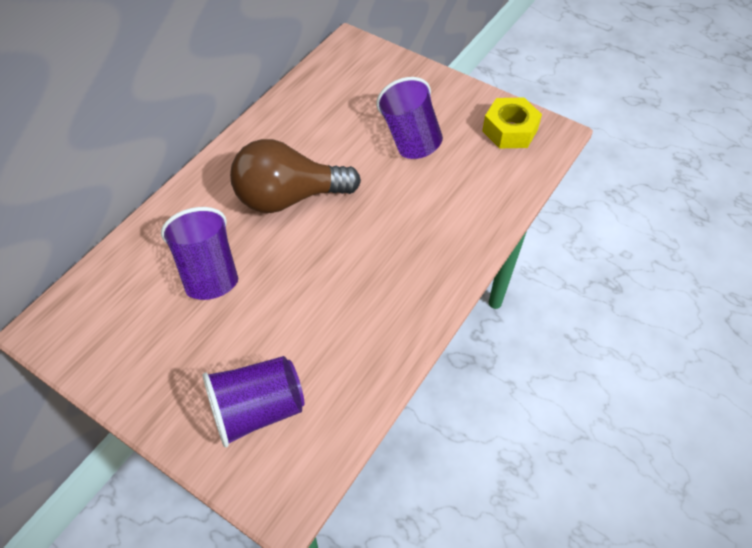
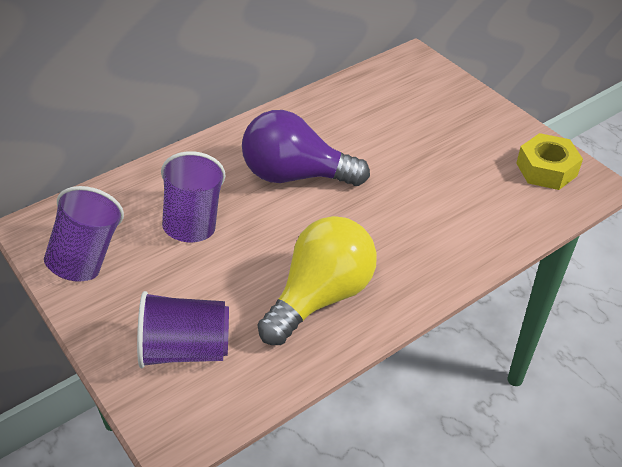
camera: 20 degrees right, 10 degrees down
(289, 197) = (296, 175): brown light bulb -> purple light bulb
(362, 315) = (321, 296): none -> yellow light bulb
(410, 138) = (438, 152): purple cup -> purple cup (87, 255)

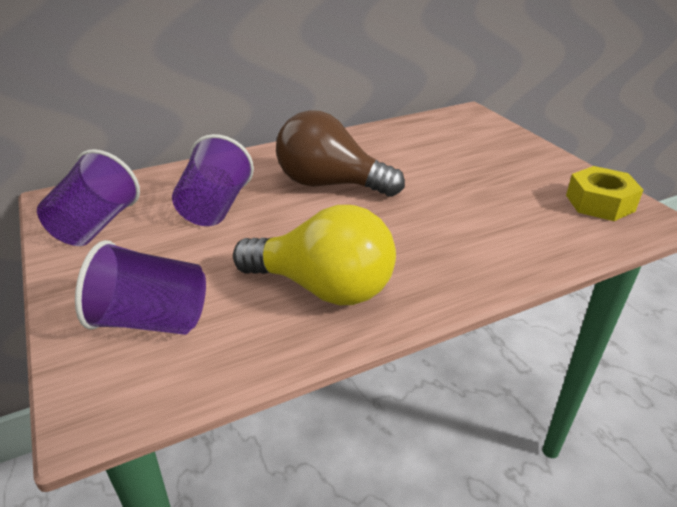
camera: 10 degrees right, 10 degrees down
(296, 175) = (330, 184): purple light bulb -> brown light bulb
(321, 296) = (323, 288): yellow light bulb -> yellow light bulb turned 60 degrees clockwise

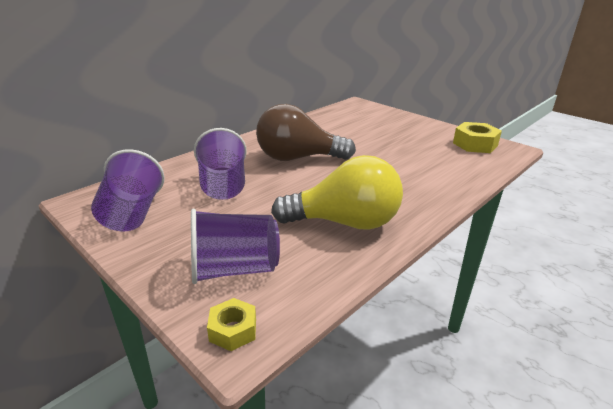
camera: 20 degrees left, 5 degrees down
(98, 396) = (233, 330): none -> yellow nut

